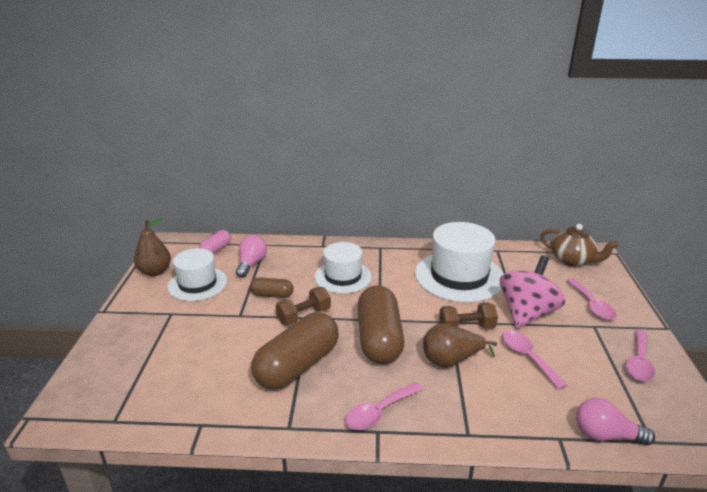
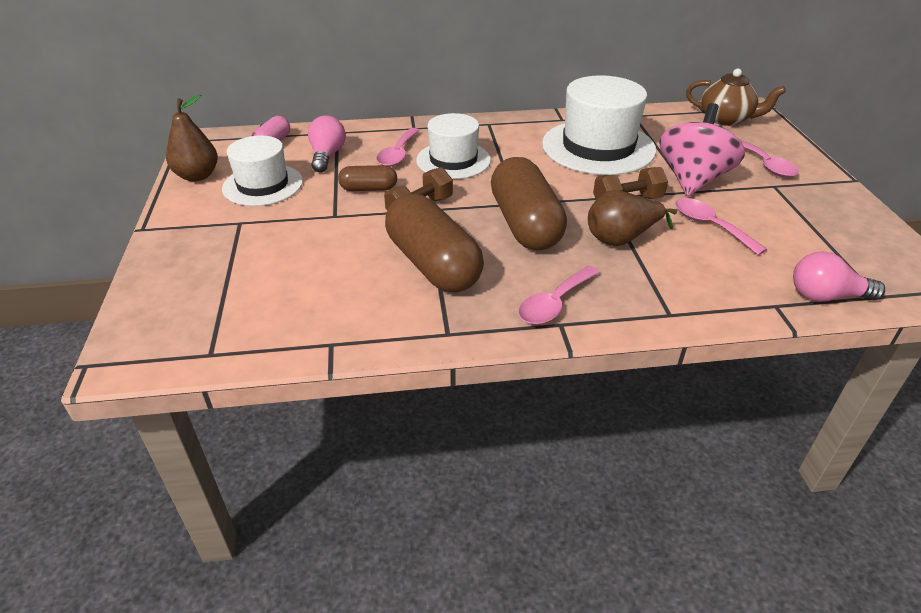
camera: 10 degrees left, 10 degrees up
(297, 366) = (433, 264): brown capsule -> brown capsule turned 60 degrees counterclockwise
(639, 363) = (837, 218): pink spoon -> pink spoon (398, 154)

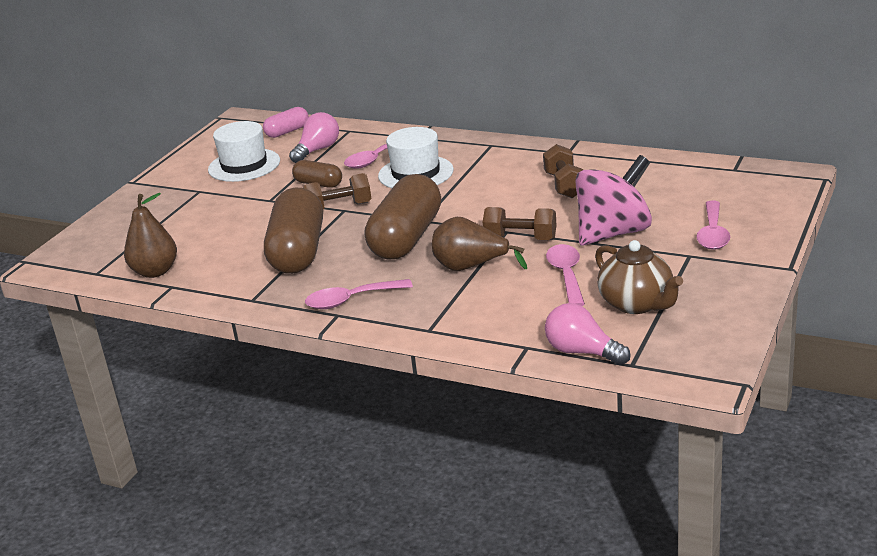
camera: 35 degrees right, 10 degrees down
(197, 176) = (206, 149): brown pear -> brown pear (155, 271)
(598, 147) = (565, 185): white hat -> brown dumbbell
(726, 119) = (746, 182): brown teapot -> brown teapot (637, 304)

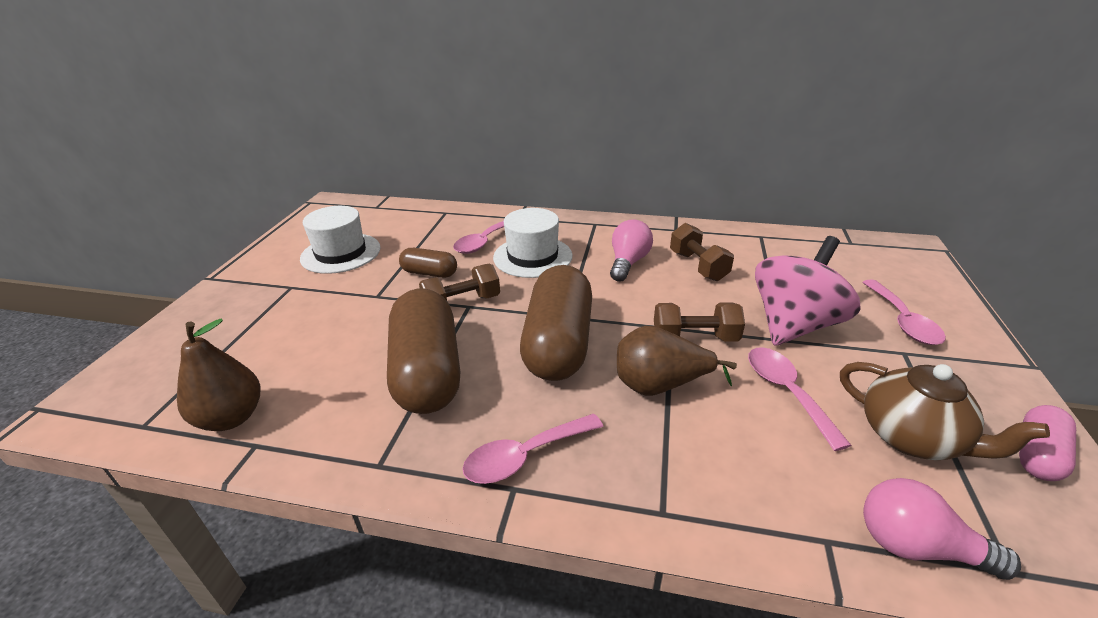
camera: 15 degrees left, 5 degrees up
(287, 131) = (382, 215): pink capsule -> pink capsule (1037, 454)
(317, 150) = (418, 234): pink light bulb -> pink light bulb (628, 263)

